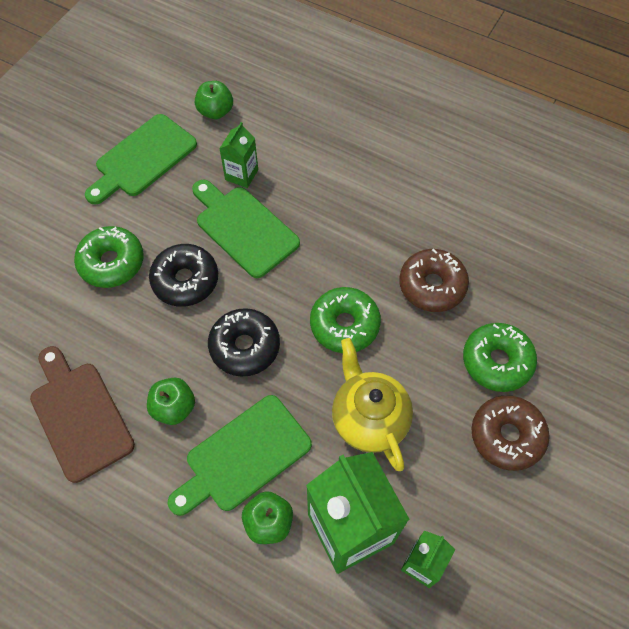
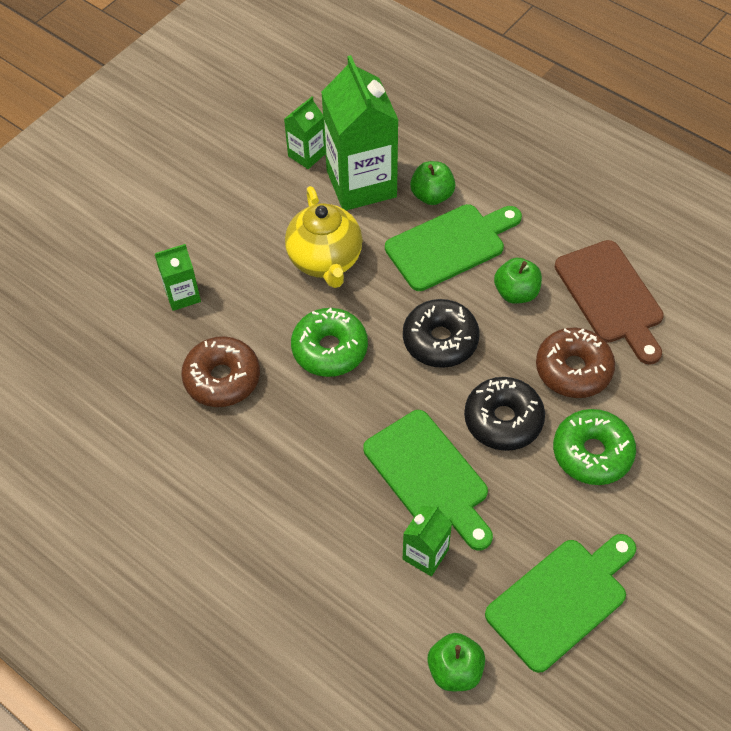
camera: 170 degrees left, 5 degrees down
(497, 361) = (182, 295): green donut -> green carton
(507, 436) = (199, 233): brown donut -> brown donut (573, 369)

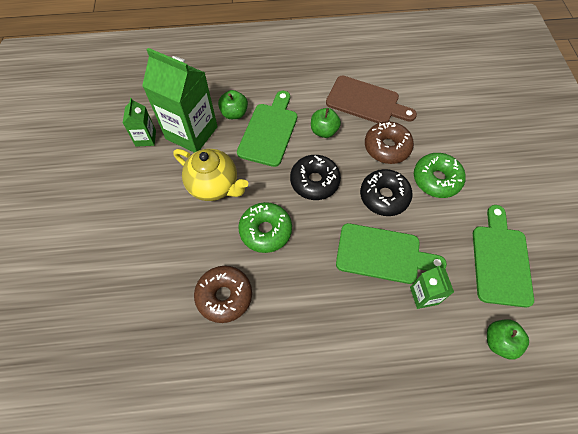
camera: 45 degrees left, 5 degrees up
(182, 295) = (151, 268): green carton -> none

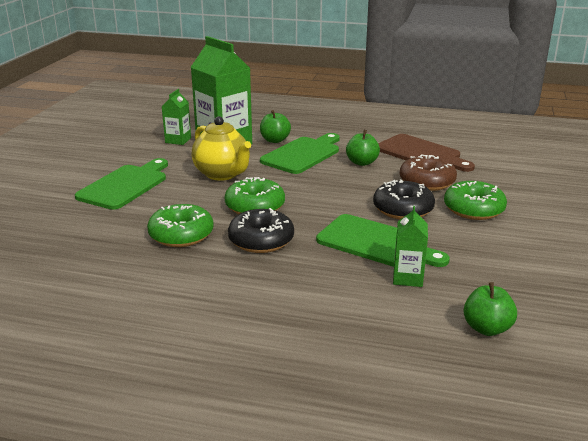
camera: 20 degrees right, 35 degrees down
(224, 296) = (181, 235): brown donut -> green donut
(314, 181) = (330, 188): black donut -> black donut (261, 240)
(500, 260) = (523, 274): green cutting board -> green cutting board (125, 185)

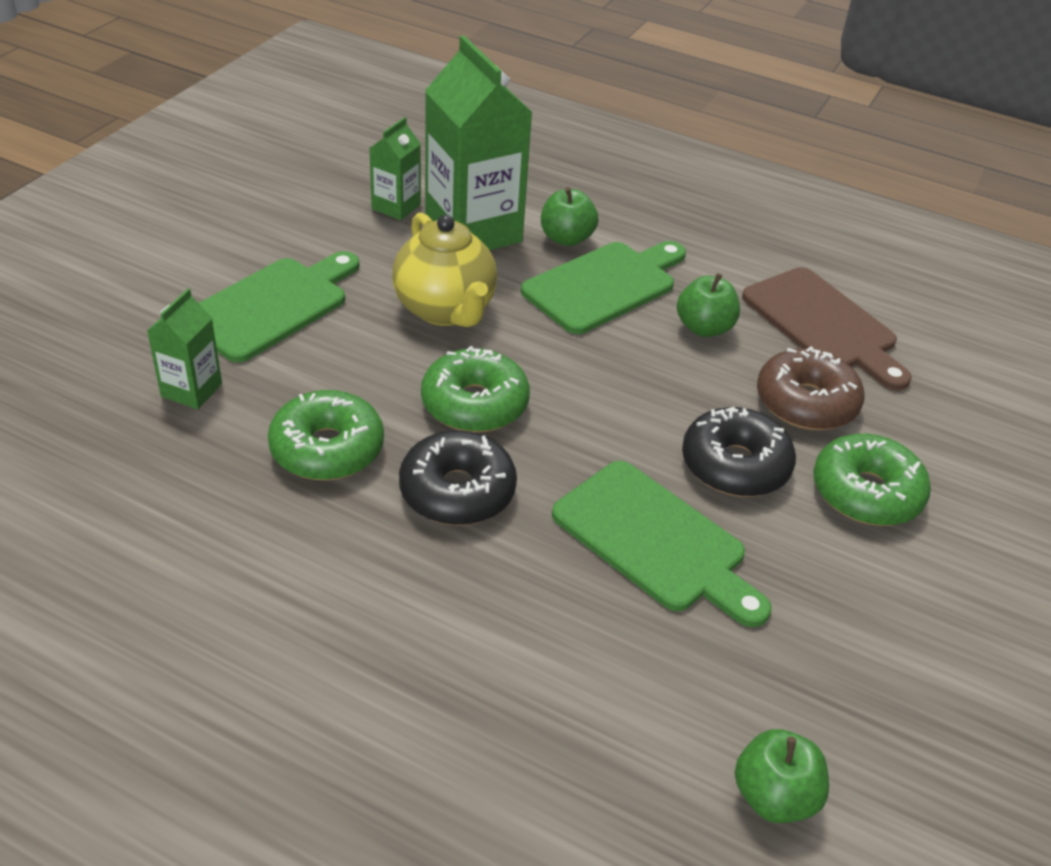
camera: 10 degrees right, 15 degrees up
(407, 278) = (680, 641): green carton -> green carton (191, 390)

